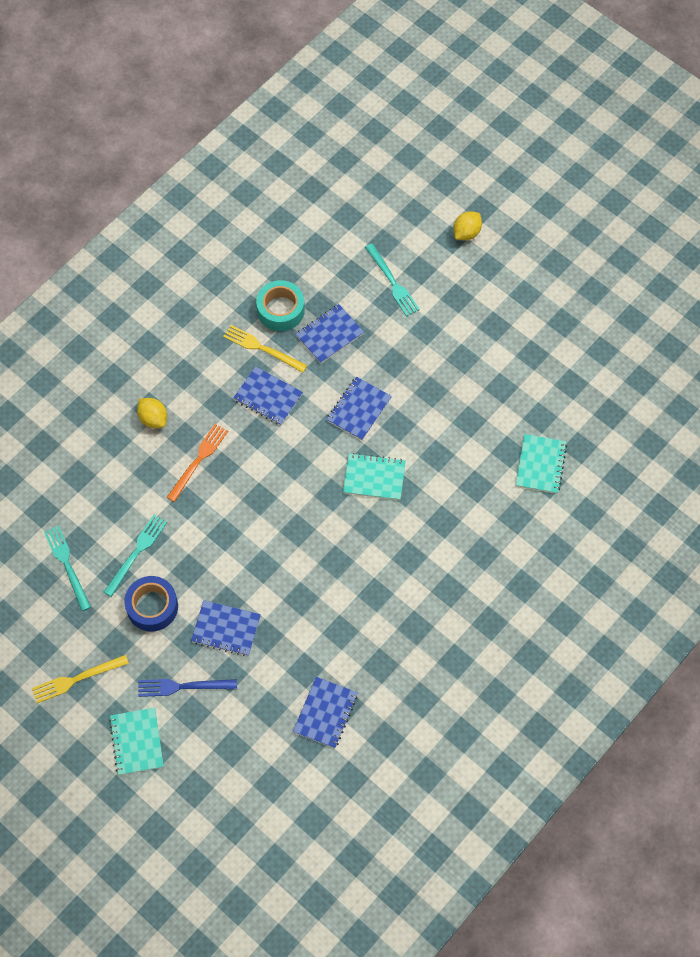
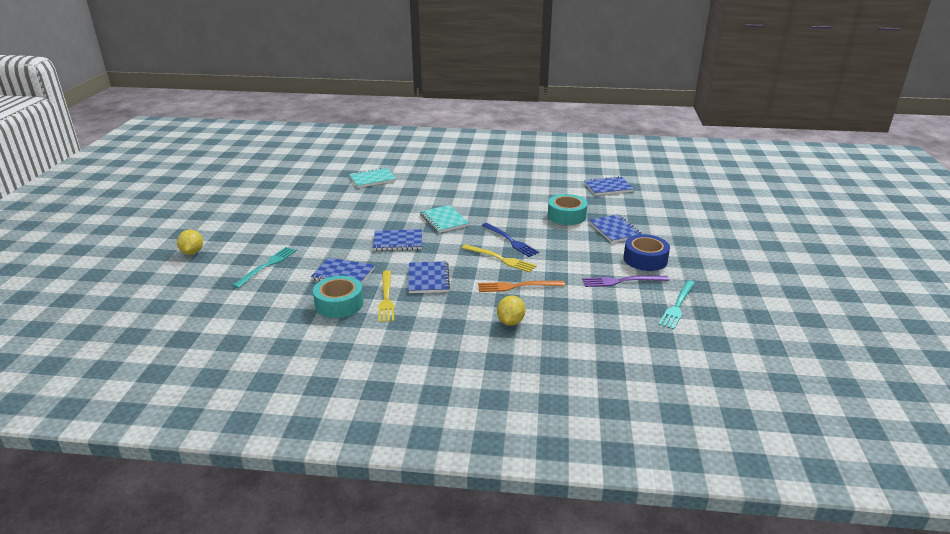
camera: 125 degrees left, 35 degrees down
(76, 679) = (735, 266): yellow fork -> yellow fork (500, 259)
(136, 553) = (622, 281): turquoise fork -> purple fork
(137, 742) = (725, 231): turquoise notebook -> none
(183, 686) = (670, 229): blue fork -> blue fork (510, 241)
(292, 607) = (566, 216): none -> turquoise tape
(466, 233) = (192, 252): yellow lemon -> yellow lemon turned 75 degrees clockwise

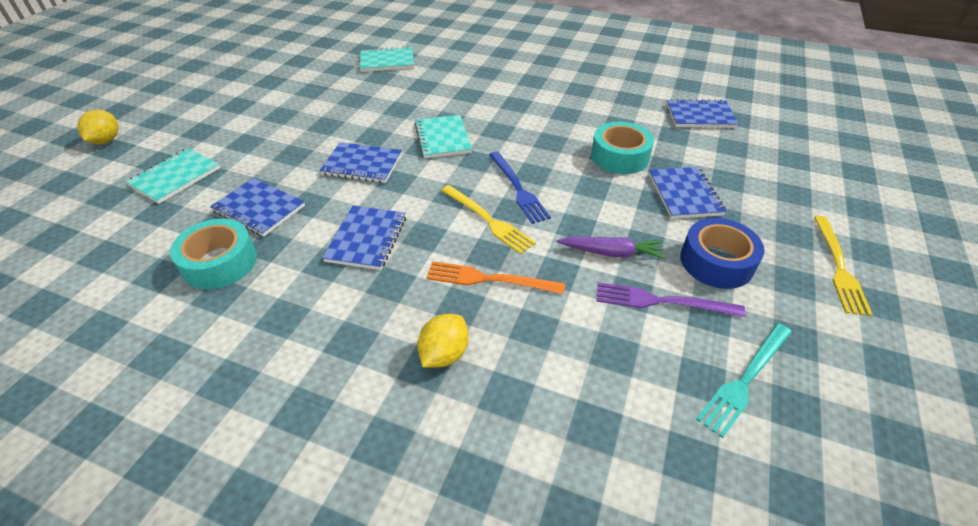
camera: 15 degrees right, 15 degrees up
(267, 266) = (175, 177): turquoise fork -> turquoise notebook
(386, 298) = (288, 264): yellow fork -> yellow fork (838, 267)
(583, 264) = (611, 253): none -> purple carrot

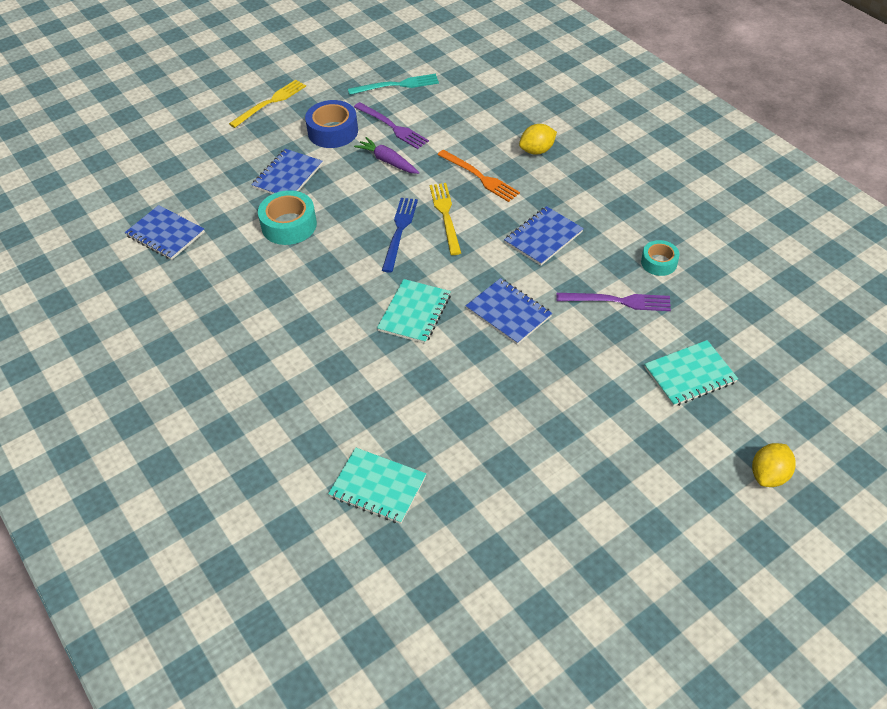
camera: 145 degrees left, 5 degrees up
(220, 262) = (659, 262): turquoise tape -> turquoise tape, size x0.62
(259, 209) = (618, 301): blue notebook -> purple fork

